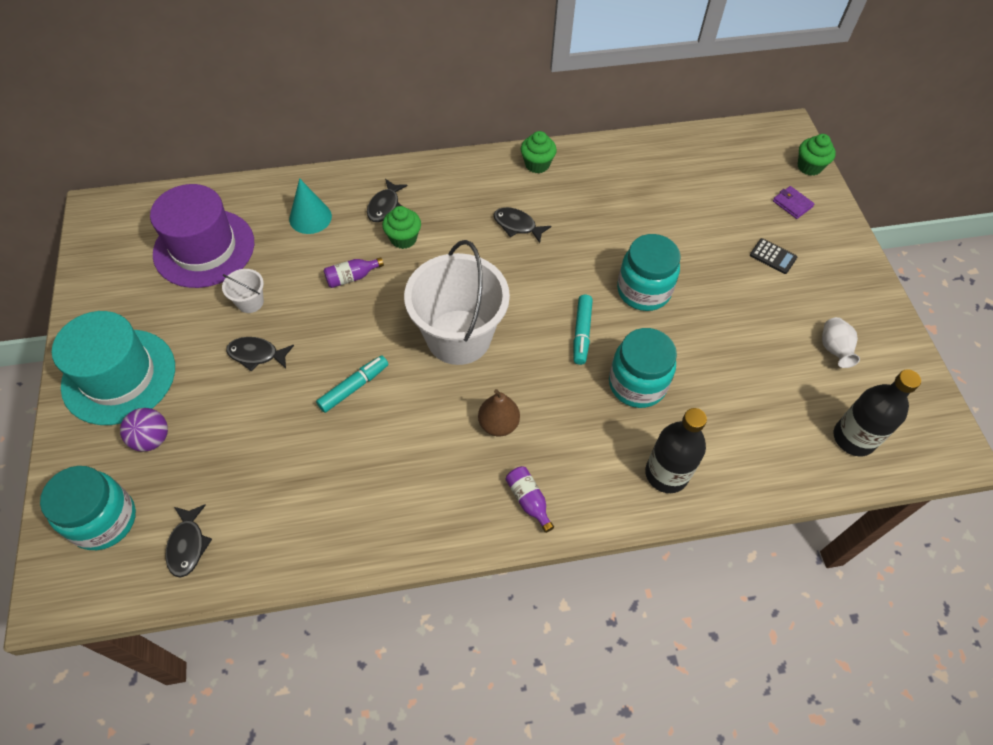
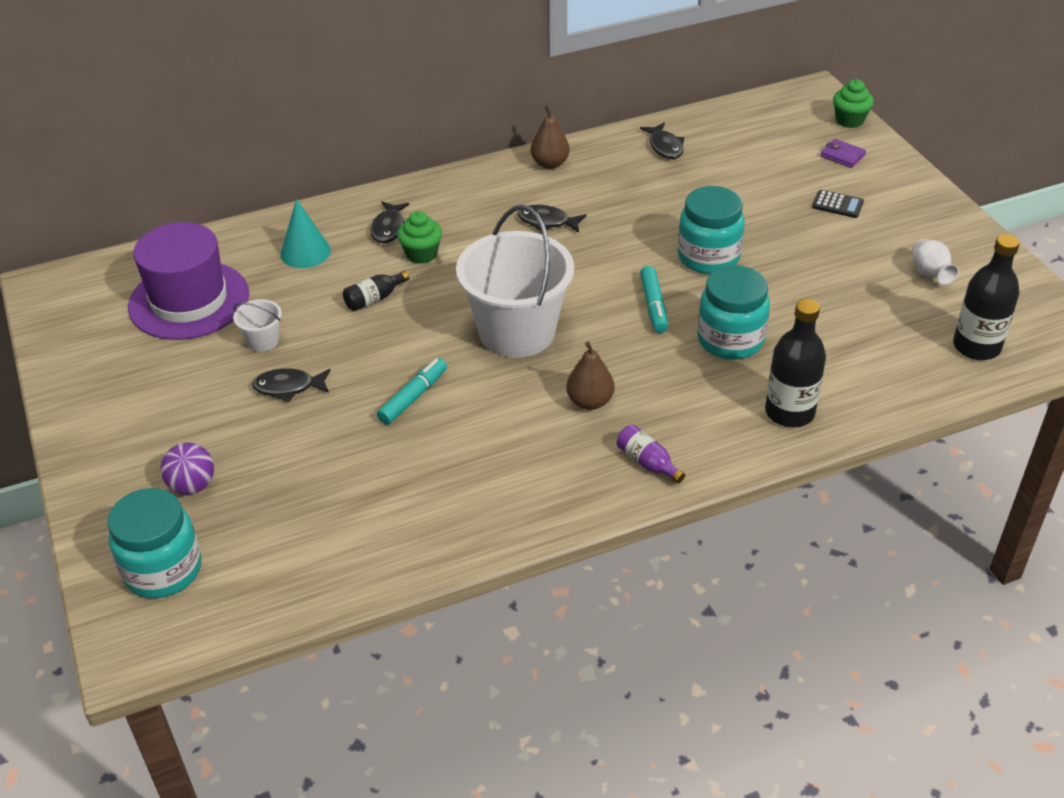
camera: 10 degrees left, 15 degrees down
(119, 376) = (130, 435): turquoise hat -> none
(187, 545) = (272, 574): black fish -> black fish (665, 147)
(351, 277) = (374, 299): purple bottle -> black bottle
(537, 164) = (550, 164): green cupcake -> brown pear

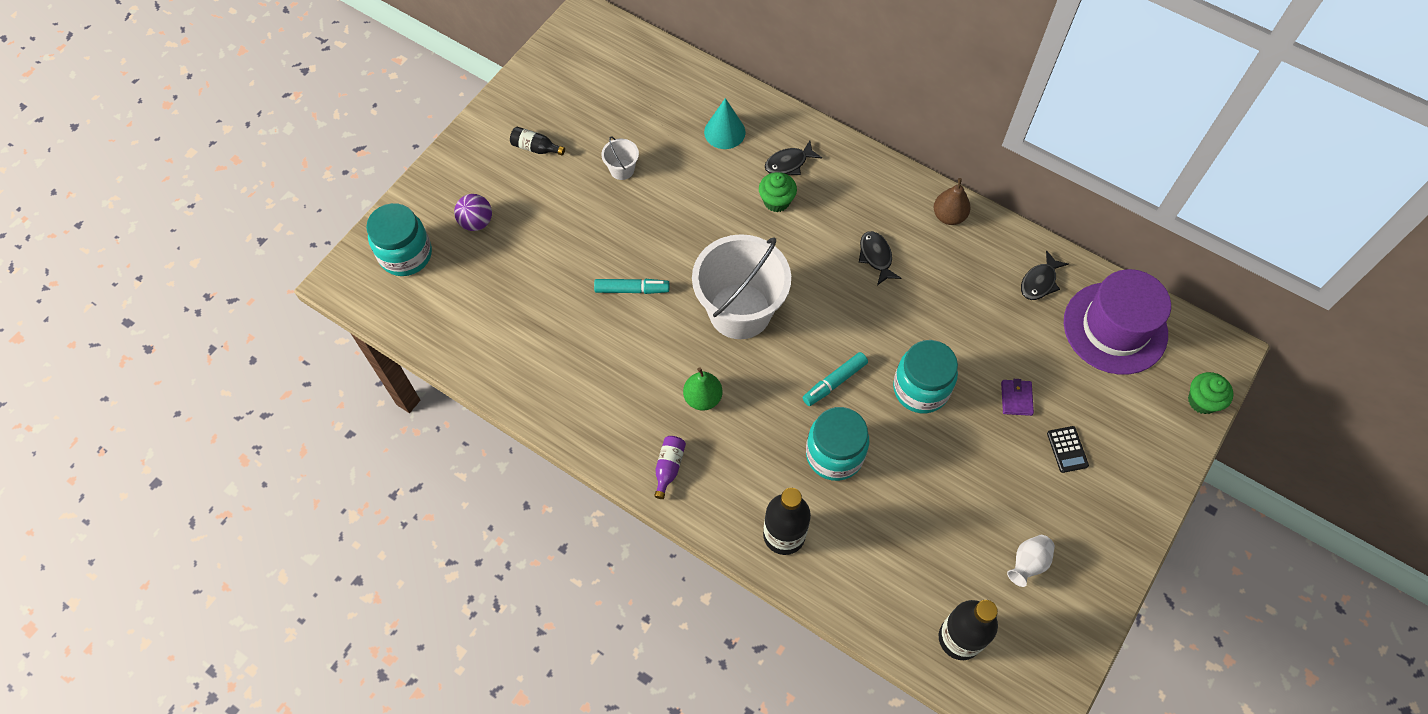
camera: 55 degrees right, 20 degrees up
(189, 300) = (628, 102): purple hat -> purple hat (1115, 328)
(288, 387) = (591, 213): black fish -> none
(374, 299) = (708, 204): black bottle -> black bottle (535, 148)
(590, 401) = (703, 398): brown pear -> green pear
(842, 156) = (1142, 420): purple wallet -> purple wallet (1016, 398)

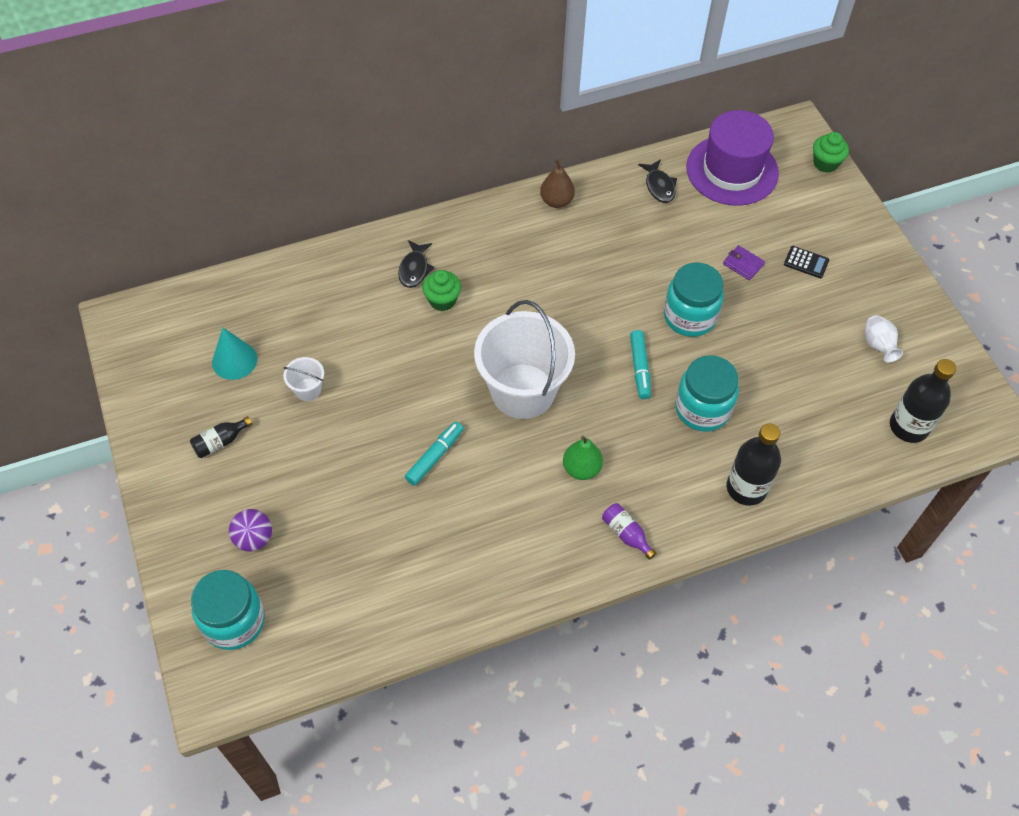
camera: 55 degrees left, 5 degrees down
(724, 132) = (342, 293): turquoise cone -> turquoise cone (234, 360)
(876, 257) = (552, 269): black fish -> none

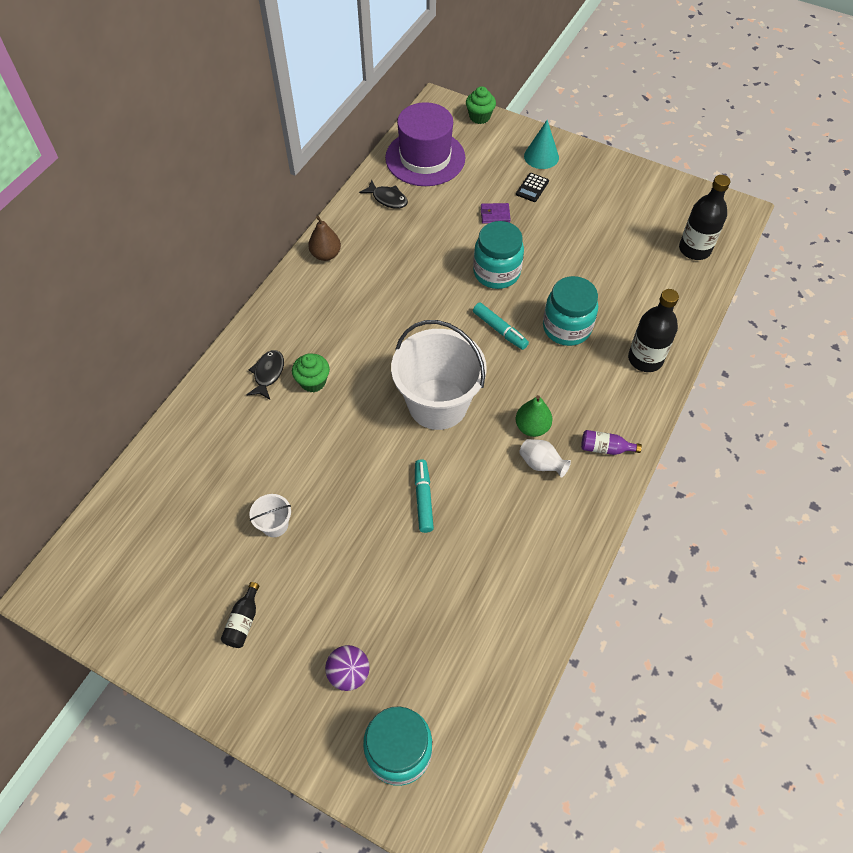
camera: 40 degrees left, 0 degrees up
(234, 360) = (189, 548): turquoise cone -> turquoise cone (541, 156)
(414, 269) = (268, 374): black fish -> black fish turned 135 degrees counterclockwise
(806, 262) = (532, 188): black calculator -> black calculator turned 135 degrees clockwise
(878, 346) = (627, 211): white vase -> white vase (541, 464)

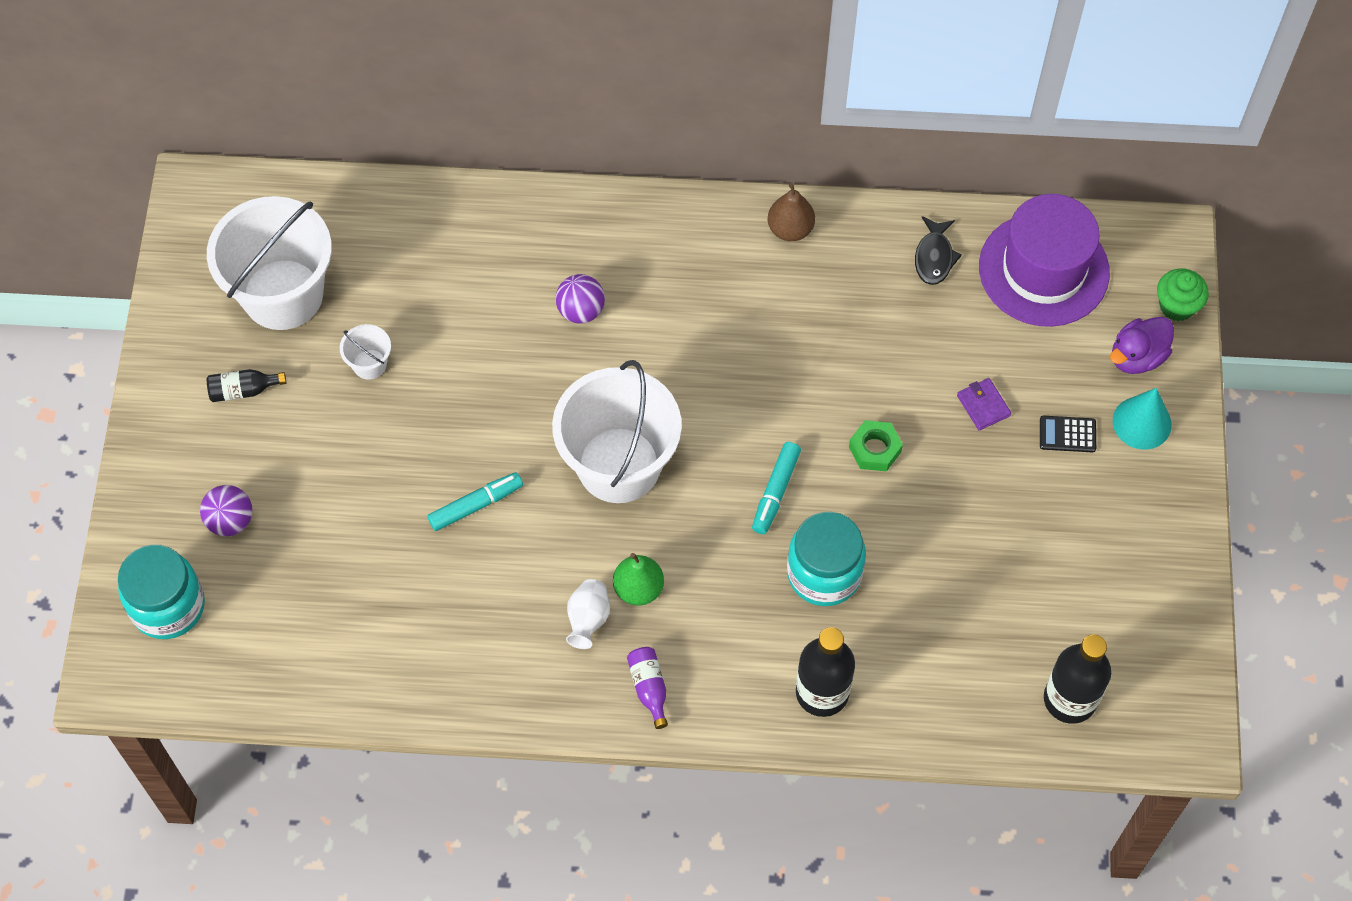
camera: 65 degrees right, 5 degrees up
(180, 562) = (283, 294): none -> white bucket
(268, 374) = (567, 256): black fish -> none
(313, 382) = (581, 310): green cupcake -> purple ball
(496, 272) = (874, 449): turquoise jar -> green nut
(501, 143) = (1137, 357): none -> purple duck

